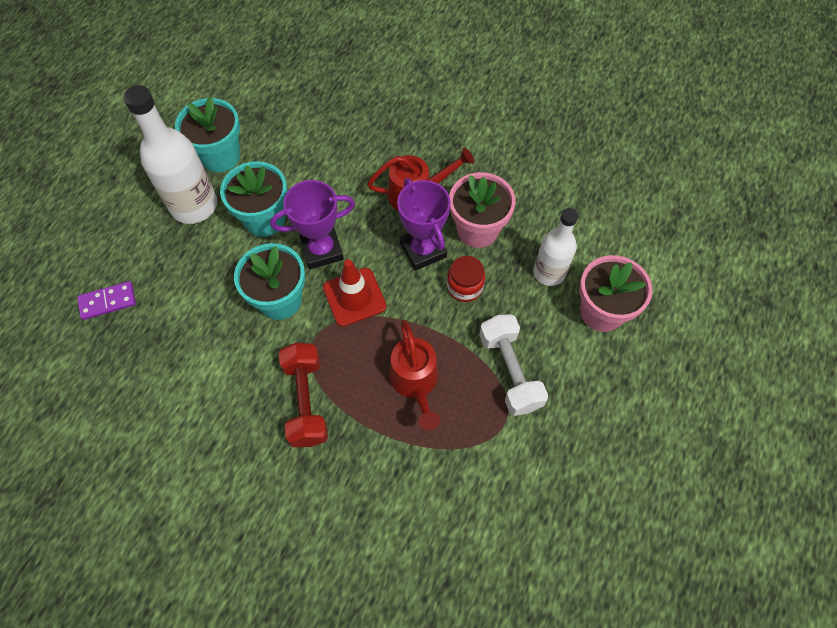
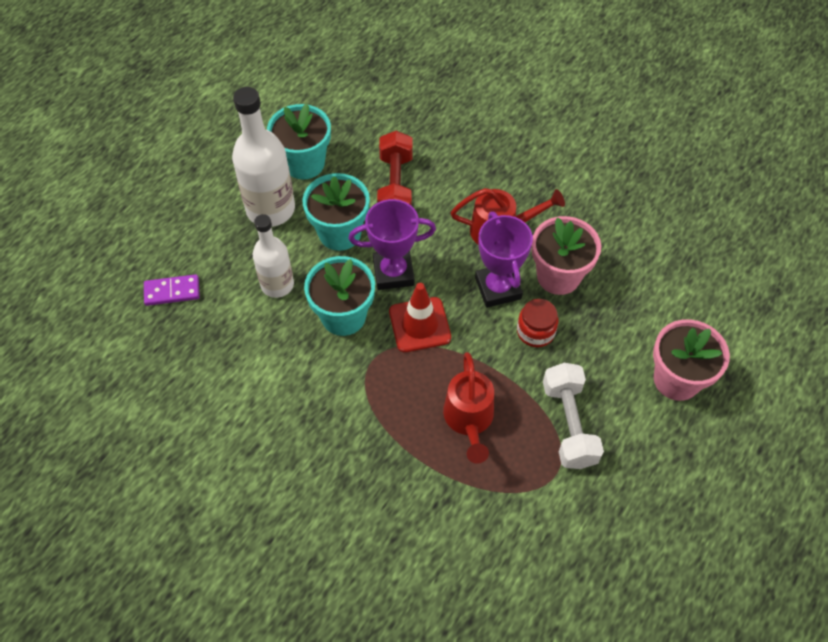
camera: 10 degrees right, 5 degrees down
(306, 401) = (355, 420): red dumbbell -> red dumbbell (395, 186)
(549, 272) = (627, 331): white bottle -> white bottle (277, 284)

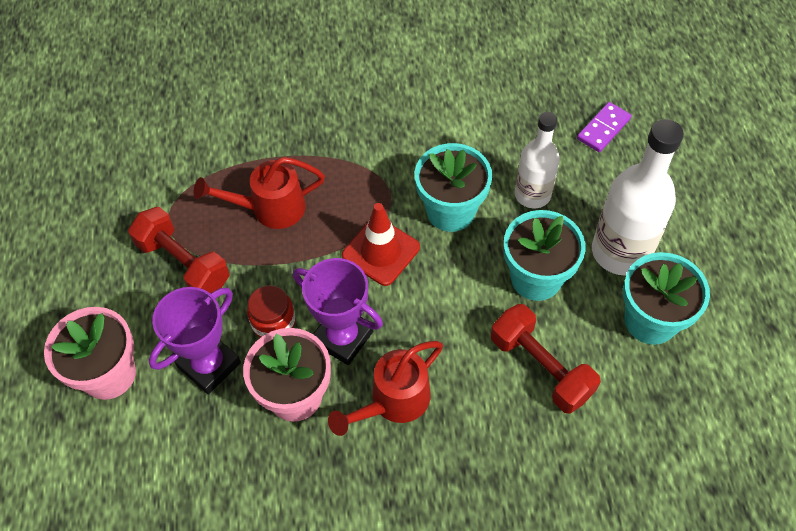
camera: 140 degrees right, 0 degrees up
(393, 272) = (449, 279): purple trophy -> purple trophy (209, 365)
(469, 420) = (270, 208): red watering can -> red watering can turned 60 degrees counterclockwise
(569, 424) = (183, 264): white dumbbell -> red dumbbell

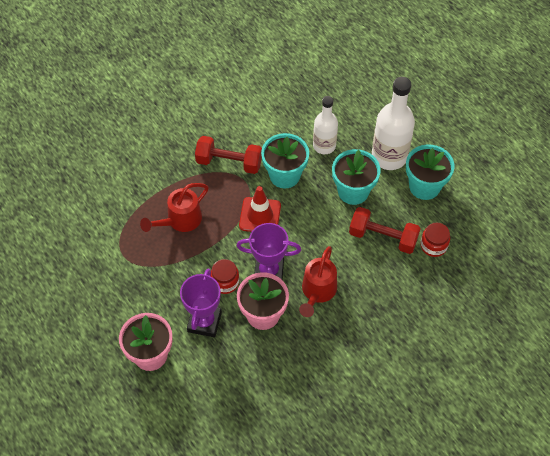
camera: 30 degrees left, 0 degrees up
(183, 264) = (150, 275): red dumbbell -> red dumbbell (229, 162)
(603, 129) = (341, 90): purple domino -> none
(613, 418) = (433, 245): none -> red jar

